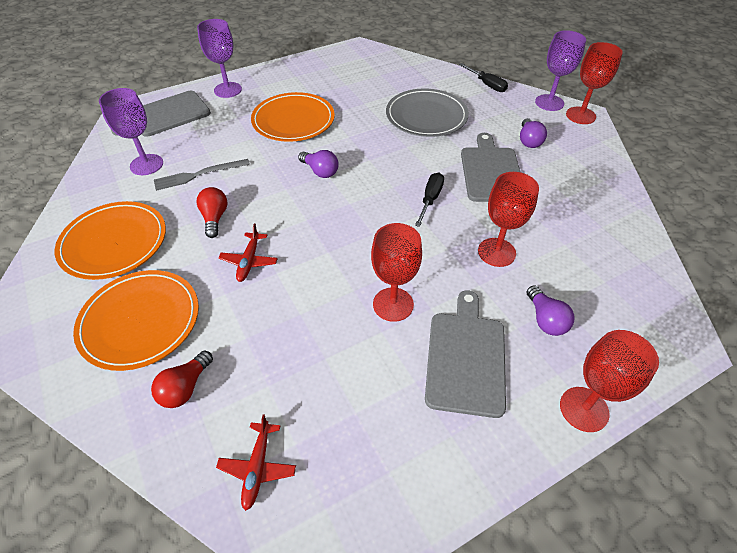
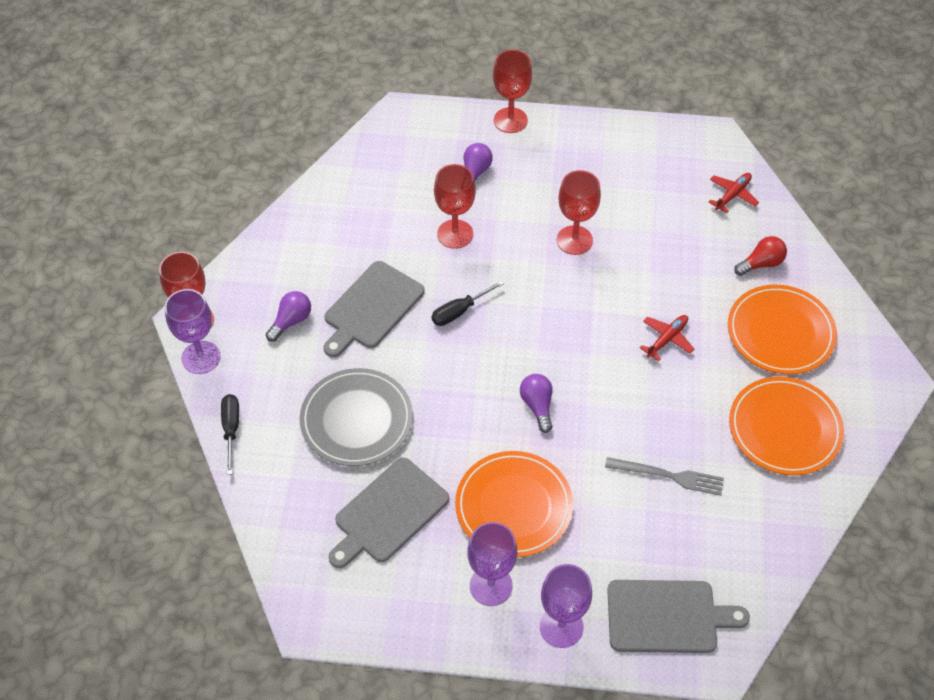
camera: 145 degrees left, 5 degrees up
(146, 165) = (721, 528): purple goblet -> purple goblet (491, 586)
(215, 218) = (676, 405): red light bulb -> none
(466, 358) = (555, 181): grey cutting board -> grey cutting board (388, 513)

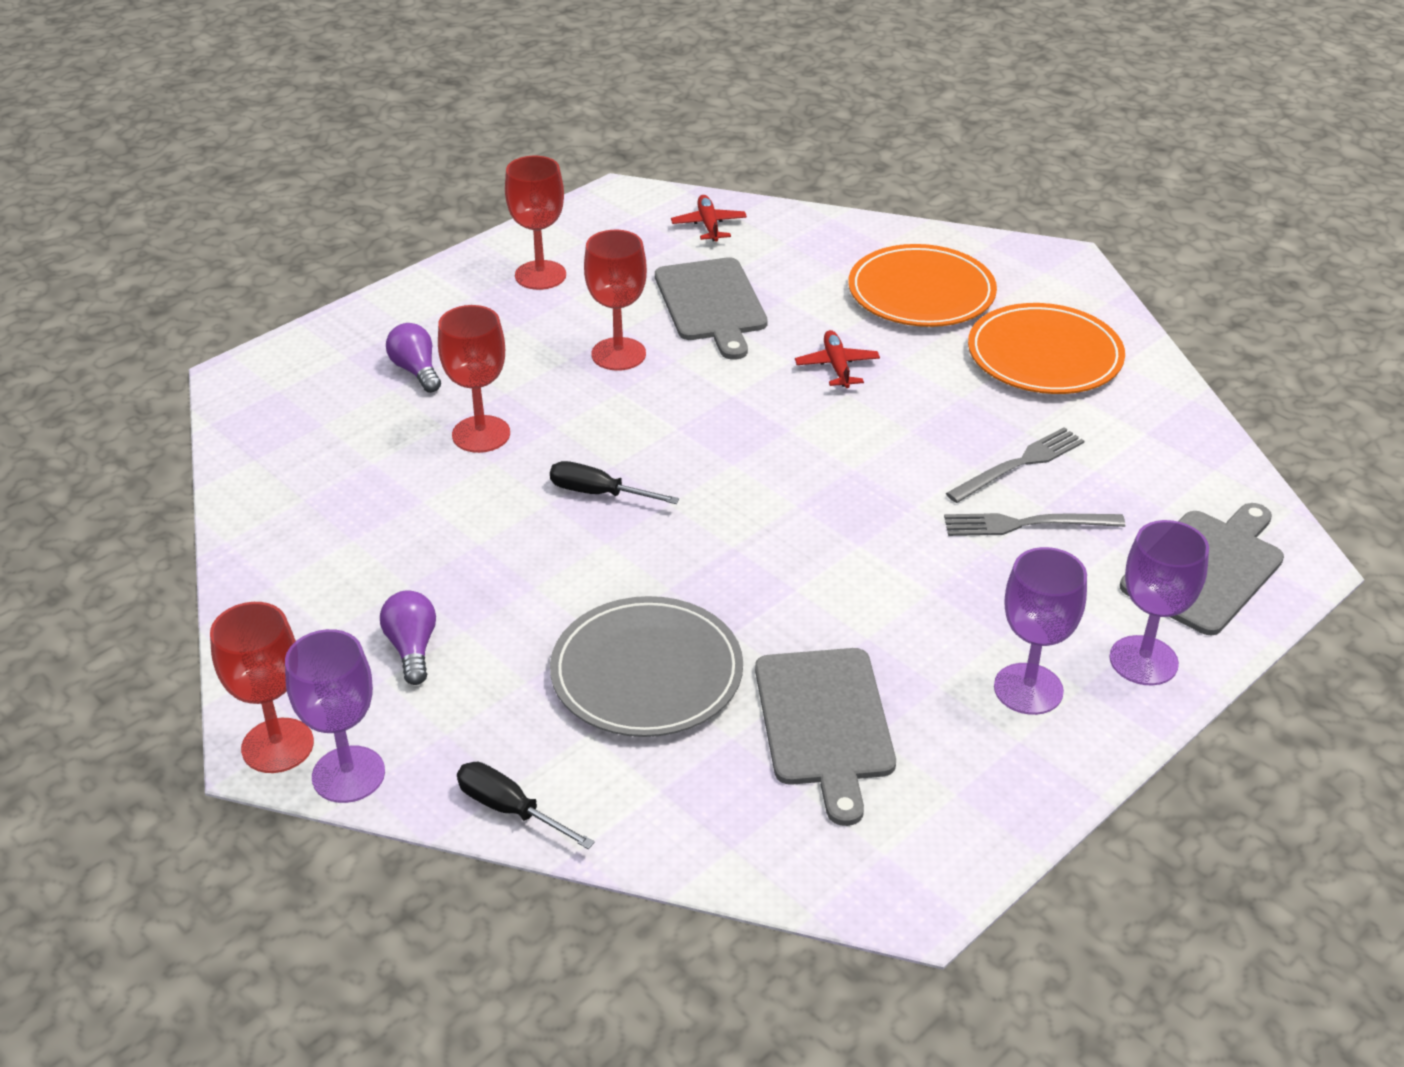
camera: 50 degrees left, 15 degrees down
(371, 308) = (492, 563): grey cutting board -> grey cutting board (711, 304)
(459, 311) = (598, 493): black screwdriver -> black screwdriver turned 105 degrees clockwise
(510, 120) = (384, 305): red goblet -> red goblet (540, 275)
(513, 506) = (933, 605): orange plate -> none
(537, 406) = (812, 507): purple light bulb -> none
(620, 509) = (1026, 524): none -> grey fork
(761, 264) = (820, 256): red light bulb -> none

